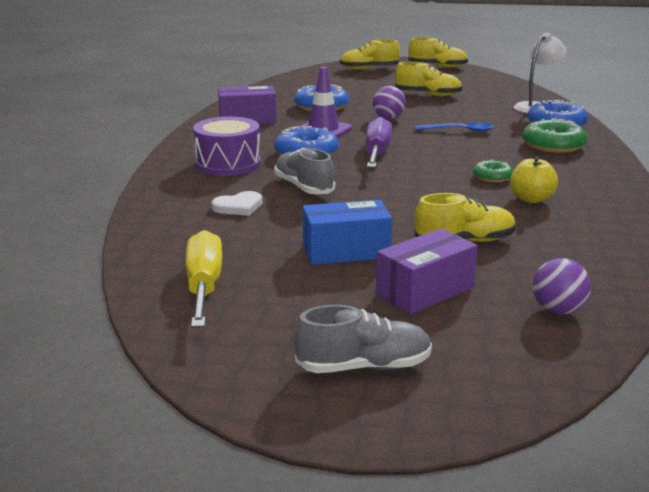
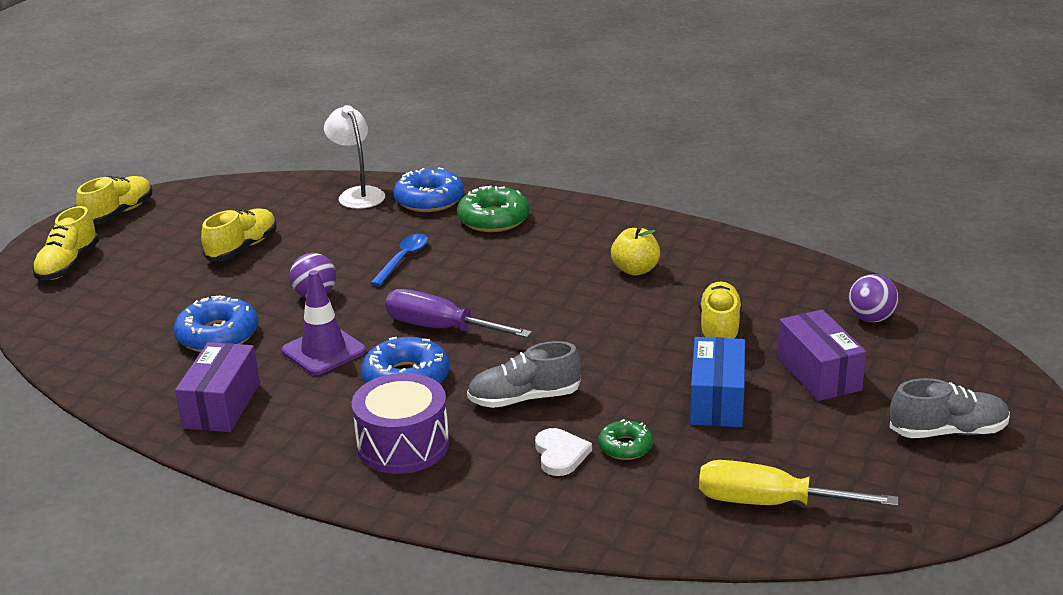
camera: 70 degrees left, 5 degrees up
(364, 367) = (947, 432): grey shoe -> grey shoe turned 75 degrees clockwise
(492, 177) = (564, 275): green donut -> green donut (625, 447)

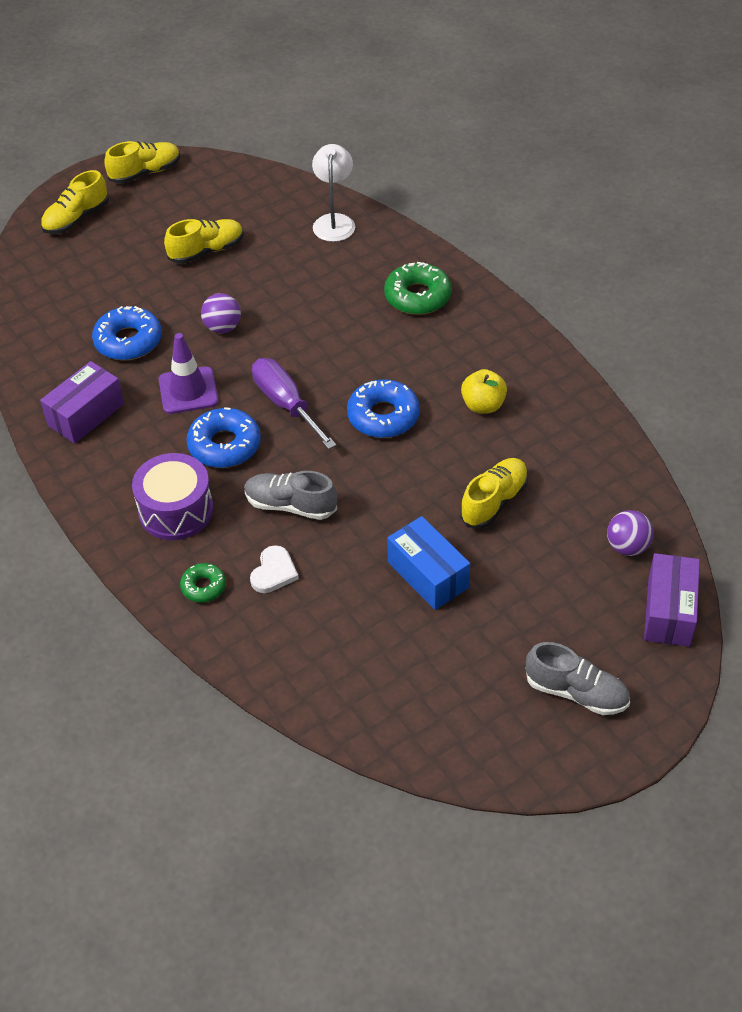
camera: 30 degrees right, 20 degrees up
(403, 259) = (314, 315): blue spoon -> none
(429, 200) = (384, 251): blue donut -> blue donut (383, 416)
(625, 447) = (324, 587): green donut -> green donut (203, 587)
(717, 400) = (428, 575): blue box -> blue box turned 75 degrees counterclockwise
(769, 503) = (381, 691): yellow screwdriver -> none
(818, 373) = (530, 585): purple box -> purple box (669, 612)

